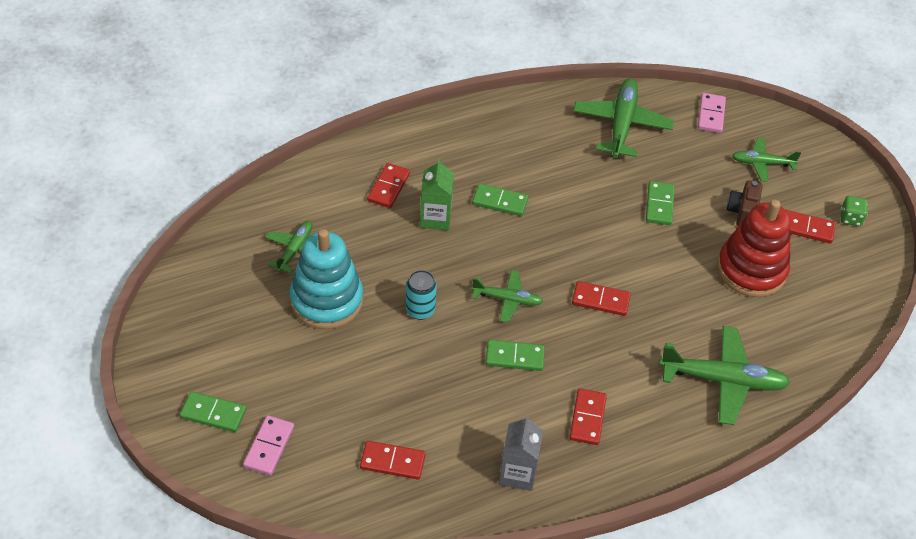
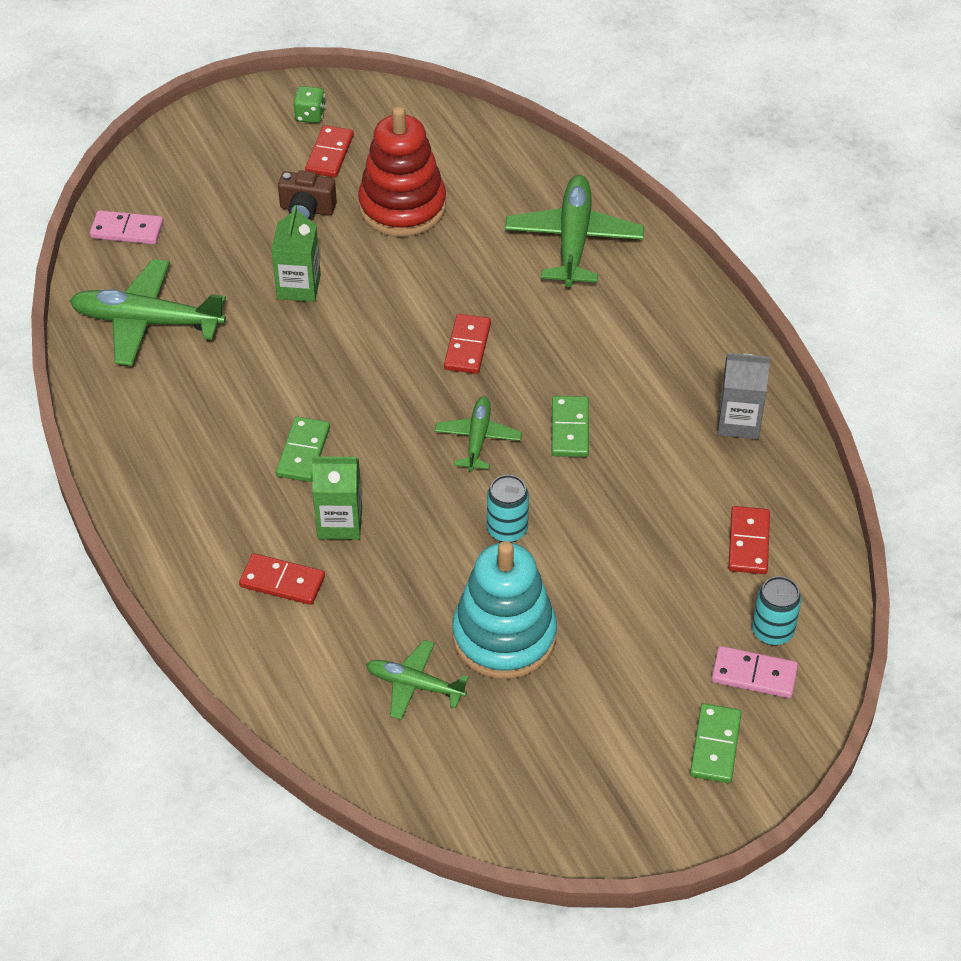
camera: 90 degrees left, 0 degrees up
(306, 465) = (772, 631): none -> turquoise can
(587, 418) = (649, 359): red domino -> none
(659, 205) = (299, 287): green domino -> green carton
(762, 163) = (219, 186): green plane -> none

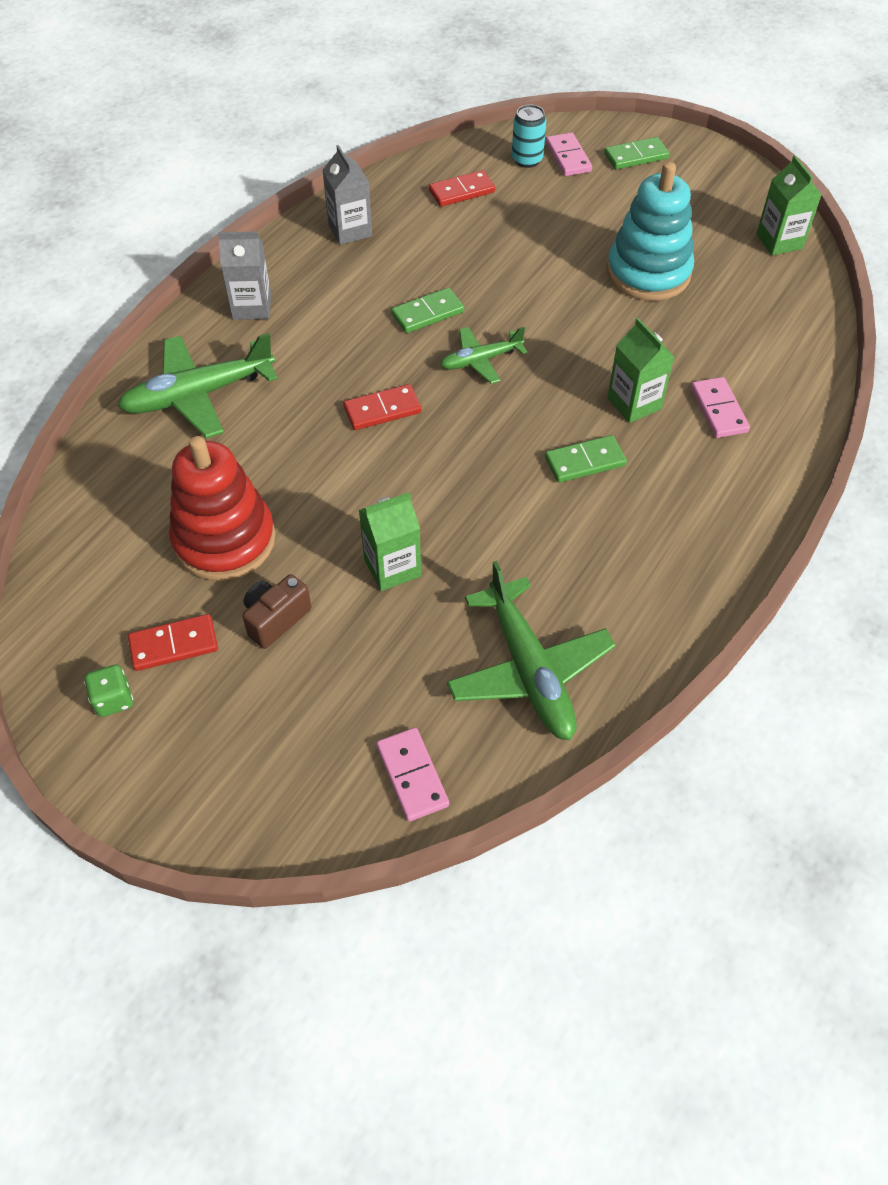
camera: 120 degrees left, 5 degrees up
(282, 581) = (718, 410): red domino -> pink domino
(307, 209) = (276, 619): brown camera -> brown camera turned 120 degrees counterclockwise
(415, 685) = (730, 299): green plane -> none
(469, 794) = (779, 241): none -> green carton
(507, 530) = (555, 308): turquoise can -> none
(667, 310) = (252, 307): none -> grey carton

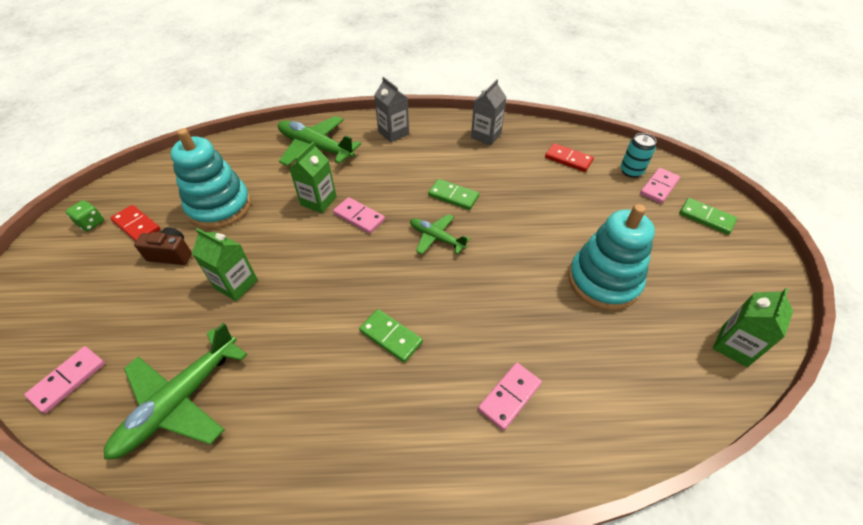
camera: 55 degrees right, 5 degrees down
(224, 540) = (219, 207): red stacking toy -> turquoise stacking toy
(382, 410) = (359, 217): red domino -> pink domino
(634, 403) = (469, 337): green carton -> green carton (318, 201)

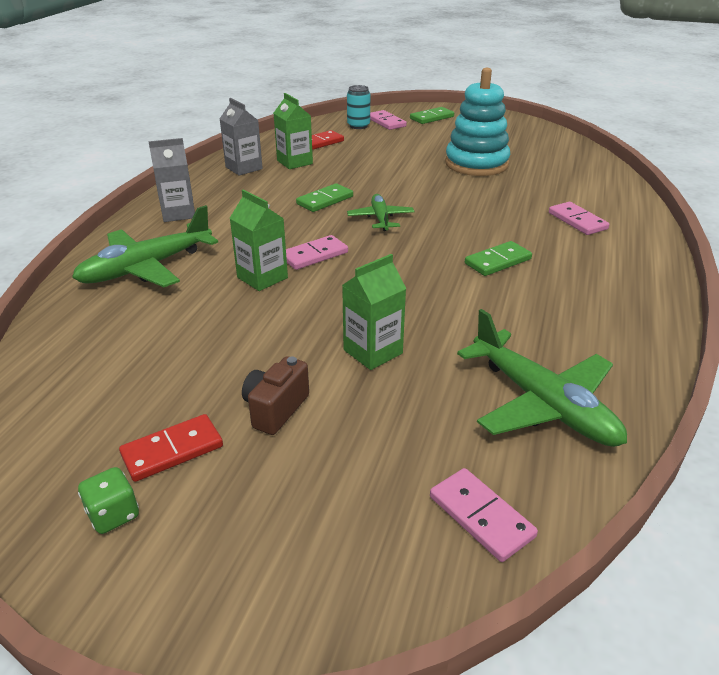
camera: 70 degrees left, 15 degrees down
(219, 207) = (202, 358): turquoise stacking toy -> none
(436, 238) = (380, 219): green plane -> green plane turned 120 degrees clockwise
(734, 346) = (553, 142): green carton -> green carton (294, 162)

